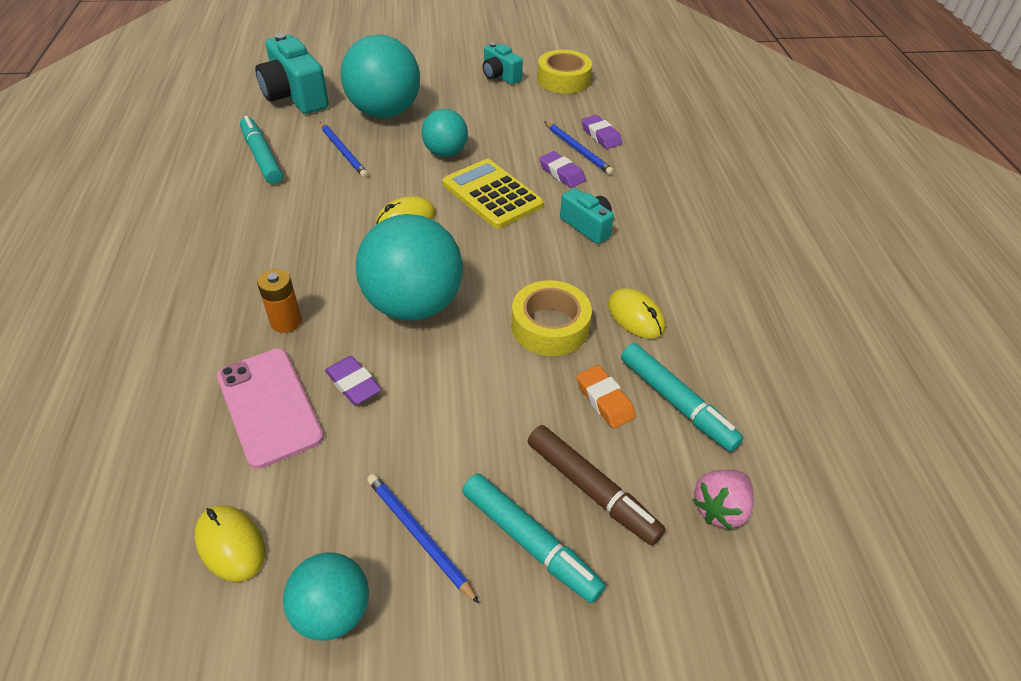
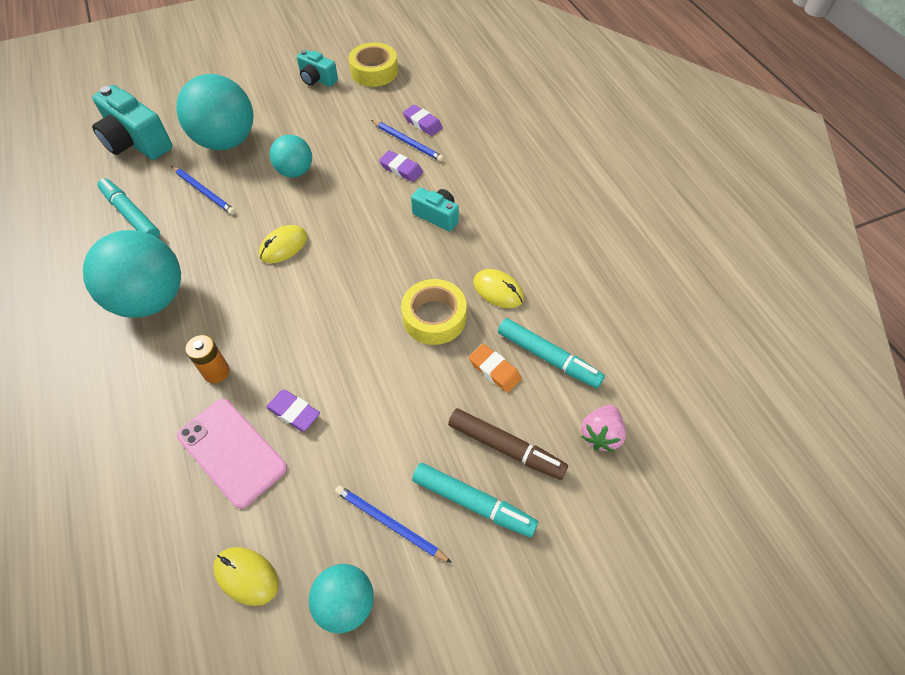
camera: 15 degrees left, 10 degrees up
(413, 305) = (318, 327): turquoise ball -> turquoise ball (151, 299)
(492, 194) = (349, 204): yellow calculator -> none

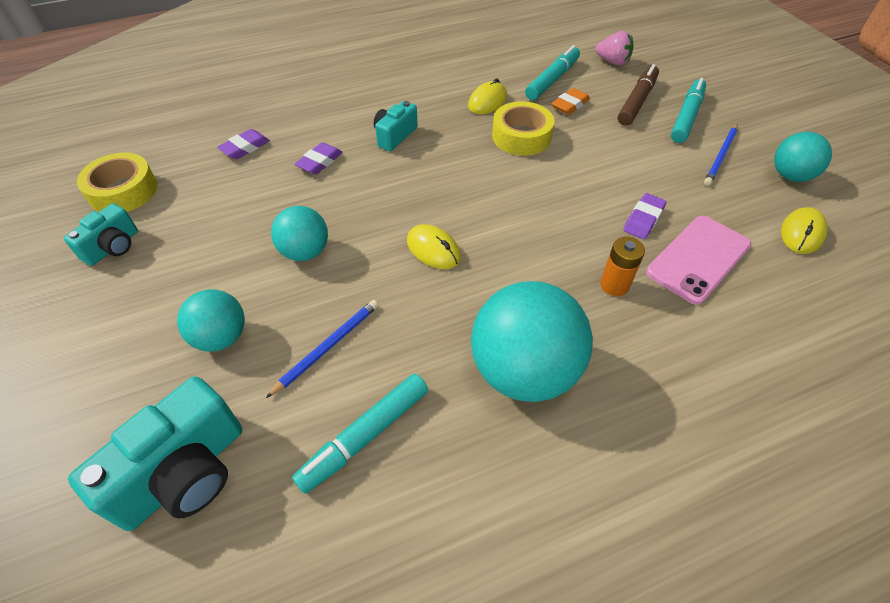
camera: 90 degrees left, 5 degrees down
(226, 141) = (221, 337): turquoise ball -> turquoise ball, size x0.56
(408, 142) = (275, 158): blue pencil -> none

